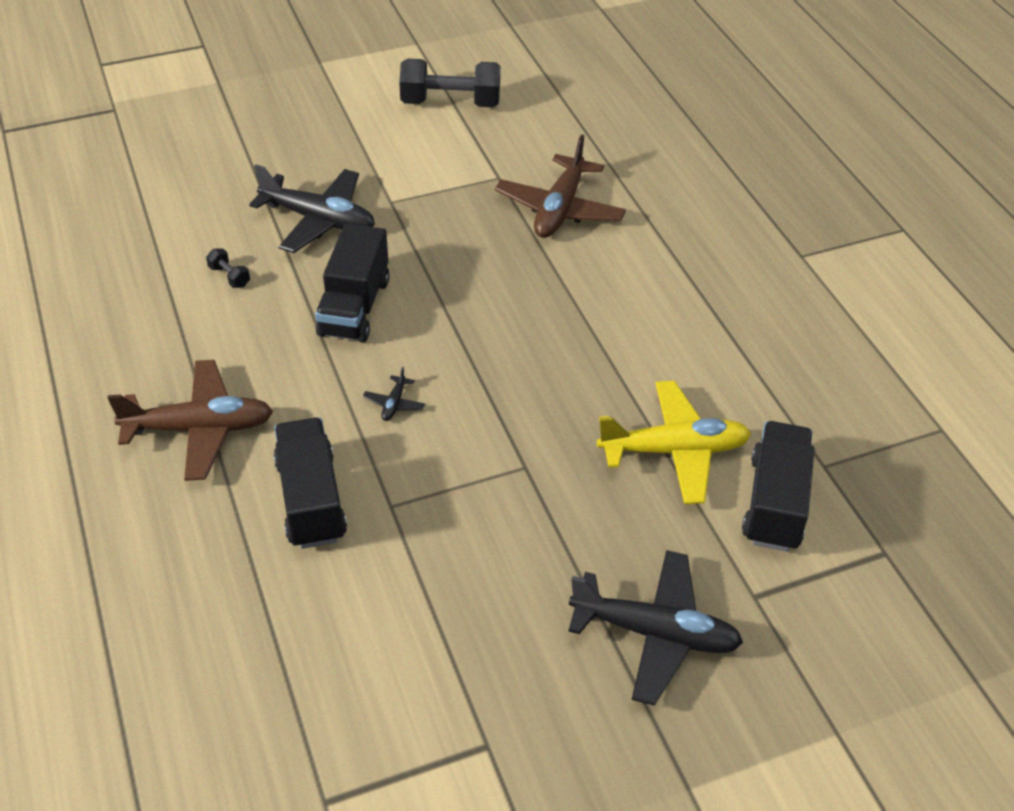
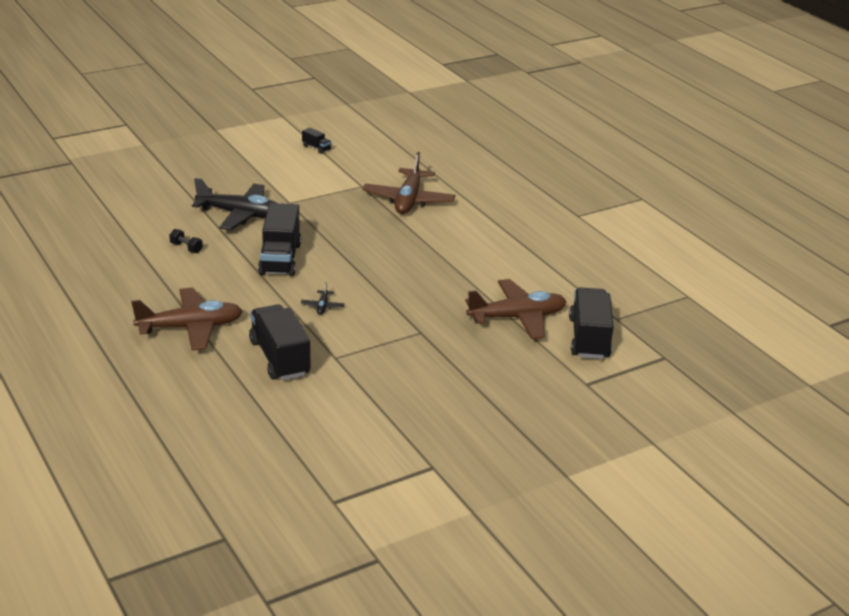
camera: 10 degrees left, 15 degrees down
(450, 103) = (316, 148): black dumbbell -> black truck
(655, 633) = (527, 406): black plane -> none
(674, 451) = (517, 318): yellow plane -> brown plane

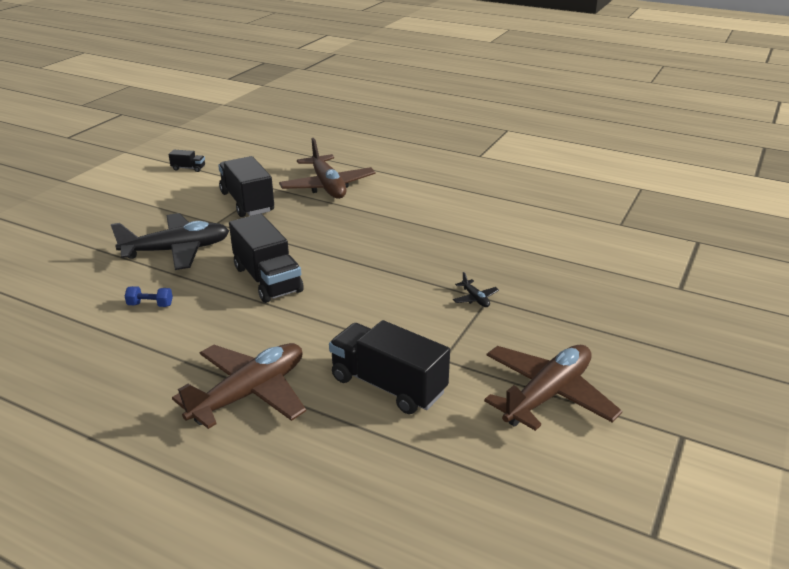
camera: 30 degrees left, 0 degrees up
(186, 248) = (150, 305): black dumbbell -> blue dumbbell
(322, 306) = (366, 311): black plane -> black plane (475, 298)
(517, 318) = (548, 253): brown plane -> brown plane (547, 395)
(589, 338) = (625, 248): black truck -> black truck (247, 202)

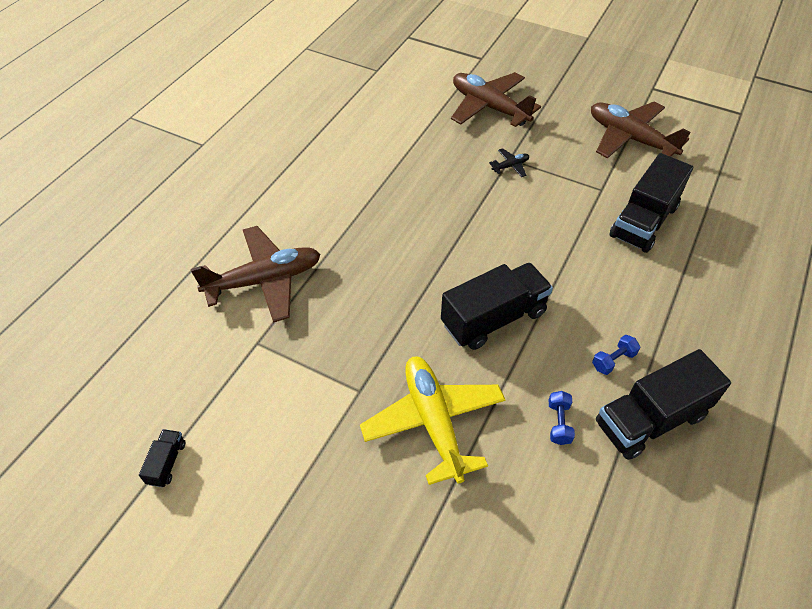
camera: 90 degrees left, 20 degrees up
(177, 250) = (433, 422): black plane -> yellow plane
(201, 340) = (613, 360): none -> blue dumbbell
(247, 202) = (301, 363): black truck -> black truck (650, 419)
(249, 393) = (680, 310): brown plane -> brown plane (489, 107)

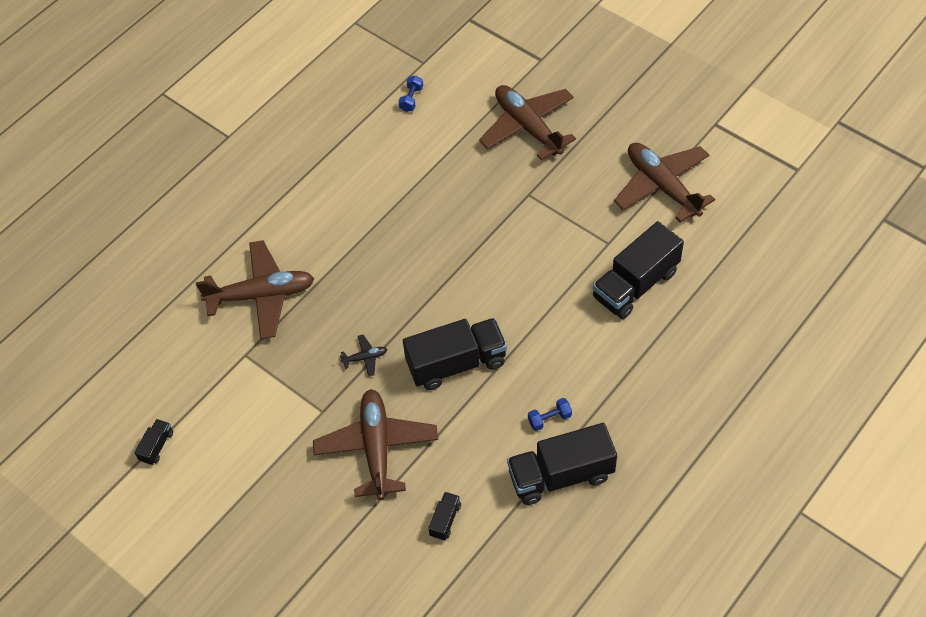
camera: 15 degrees right, 5 degrees up
(433, 422) = (377, 448): yellow plane -> brown plane
(510, 166) = (526, 203): black plane -> black plane (365, 358)
(540, 494) = (445, 520): none -> black truck
(559, 423) = (481, 466): blue dumbbell -> blue dumbbell (411, 99)

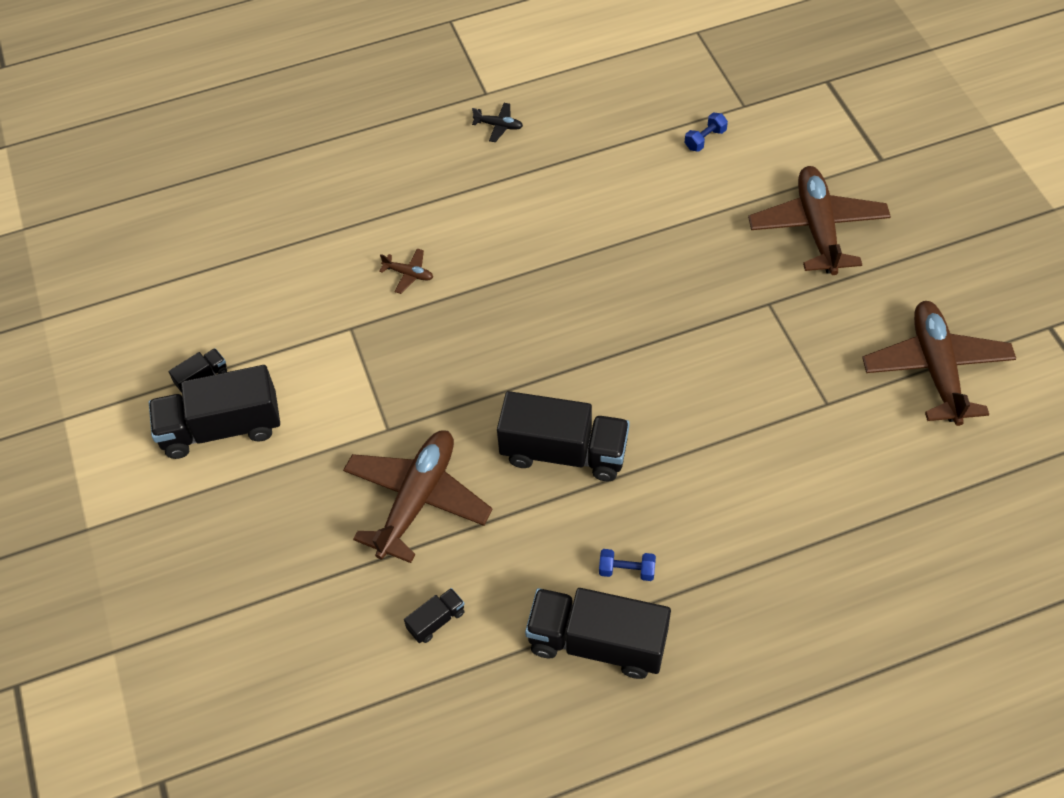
camera: 30 degrees right, 0 degrees up
(261, 295) = (408, 274): brown plane -> brown plane, size x0.41
(365, 358) = (470, 395): black plane -> black plane (498, 126)
(635, 285) = (829, 468): black truck -> black truck (221, 428)

